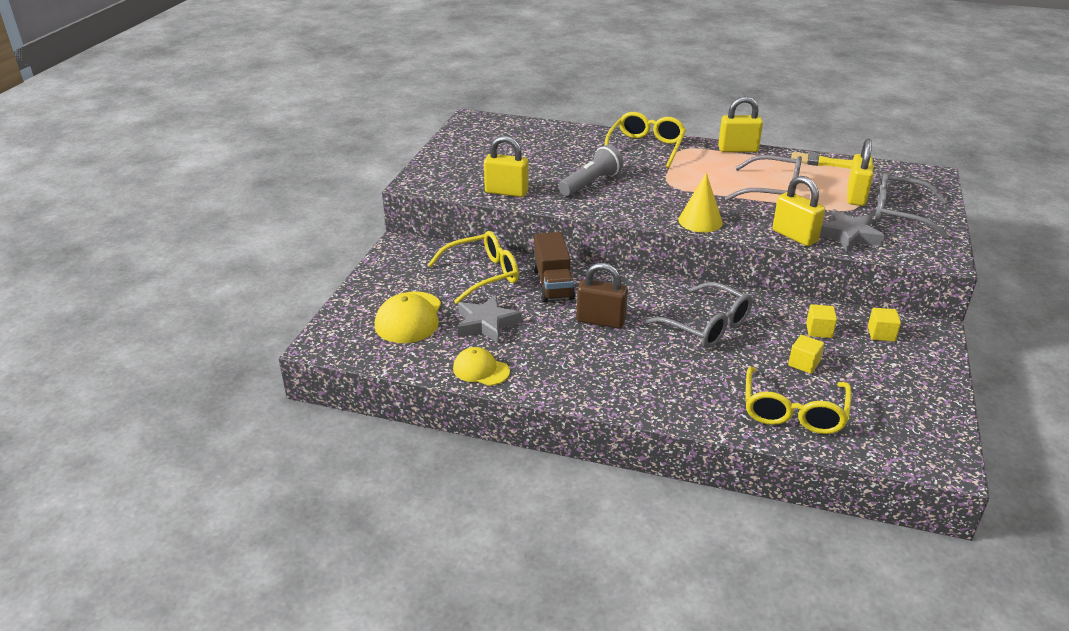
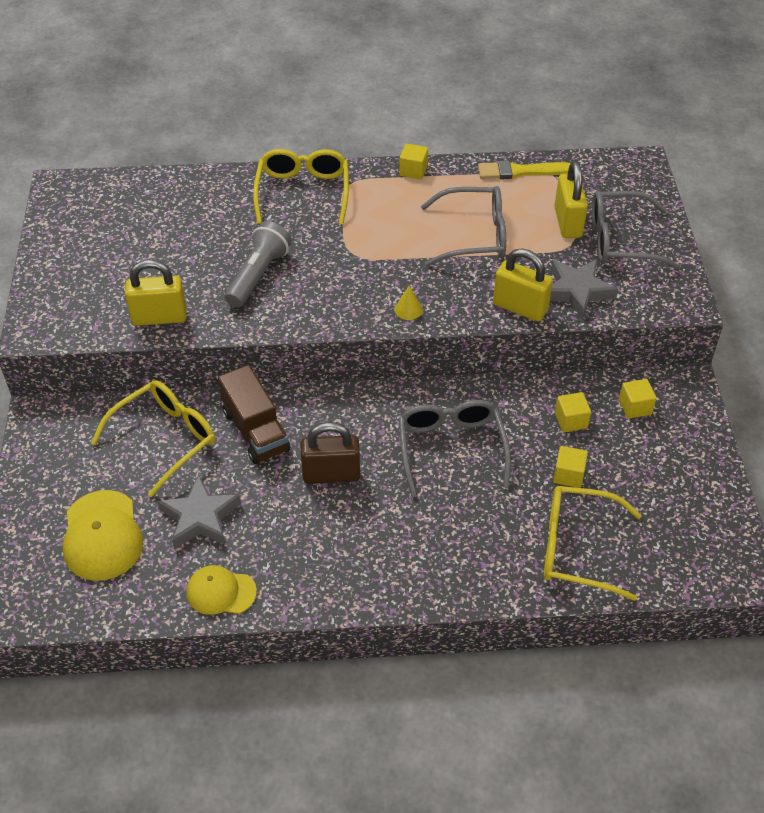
camera: 20 degrees left, 15 degrees up
(700, 221) = (408, 309): yellow cone -> yellow cone, size x0.53
(707, 326) = (451, 448): grey glasses -> grey glasses turned 120 degrees counterclockwise
(738, 149) = (413, 171): yellow padlock -> yellow cube
(793, 412) = (577, 548): yellow glasses -> yellow glasses turned 105 degrees clockwise

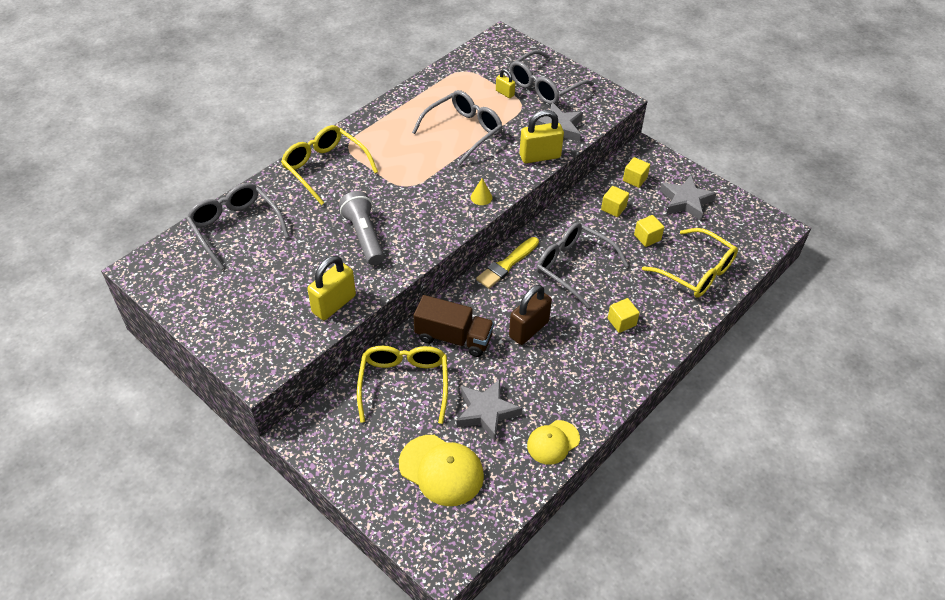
camera: 45 degrees left, 0 degrees up
(167, 199) = (235, 227): none -> grey glasses
(413, 171) = (378, 114): yellow cube -> yellow cube (621, 322)
(521, 171) = (442, 78): yellow brush -> yellow brush (507, 264)
(568, 222) = (505, 93): yellow padlock -> yellow padlock, size x0.52
(577, 548) = (696, 272): yellow glasses -> yellow glasses turned 105 degrees counterclockwise
(664, 468) = (685, 201): none -> grey star

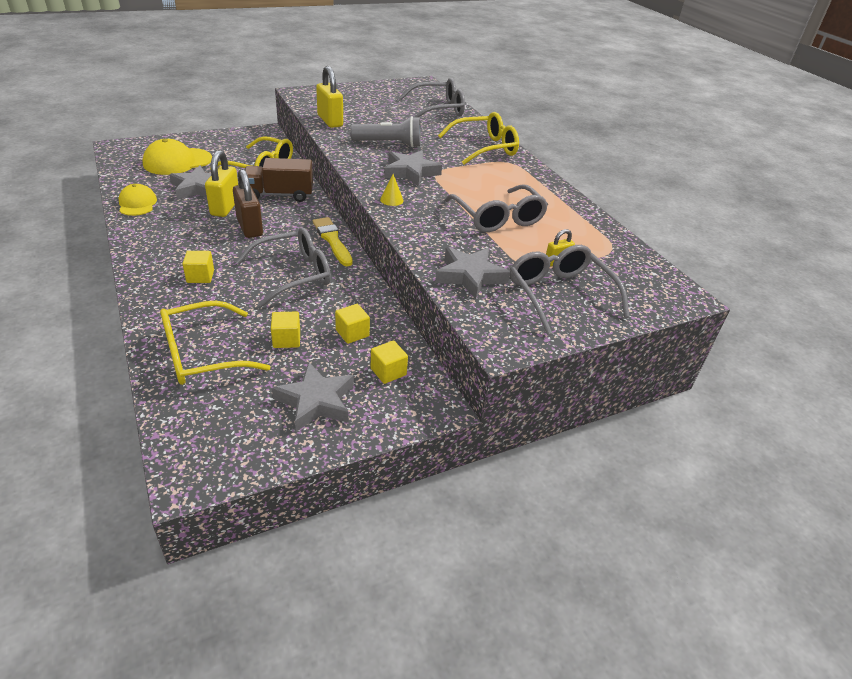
camera: 110 degrees right, 10 degrees down
(418, 202) = (410, 172): none -> grey star
(453, 338) = (279, 195): brown truck -> brown truck turned 45 degrees clockwise
(540, 156) = (427, 248): yellow padlock -> yellow padlock (225, 207)

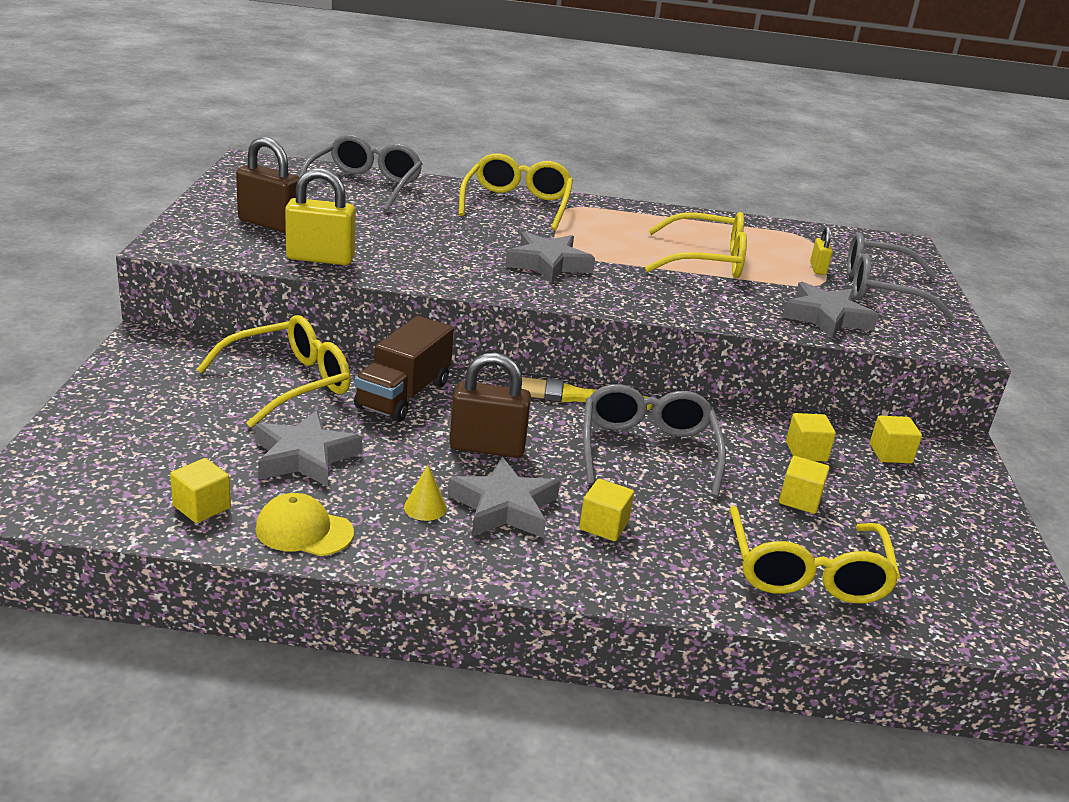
camera: 60 degrees left, 10 degrees down
(139, 179) = (202, 507): none -> yellow cube
(177, 162) = (171, 451): yellow cap -> none
(225, 207) = (401, 450): yellow padlock -> none
(316, 401) = (930, 515): grey star -> grey star (504, 507)
(353, 103) = (269, 224): none -> brown padlock
(389, 144) = (447, 248): grey flashlight -> none
(391, 200) = (618, 299): yellow cone -> yellow cone (425, 507)
(498, 218) = (707, 261): grey glasses -> yellow glasses

